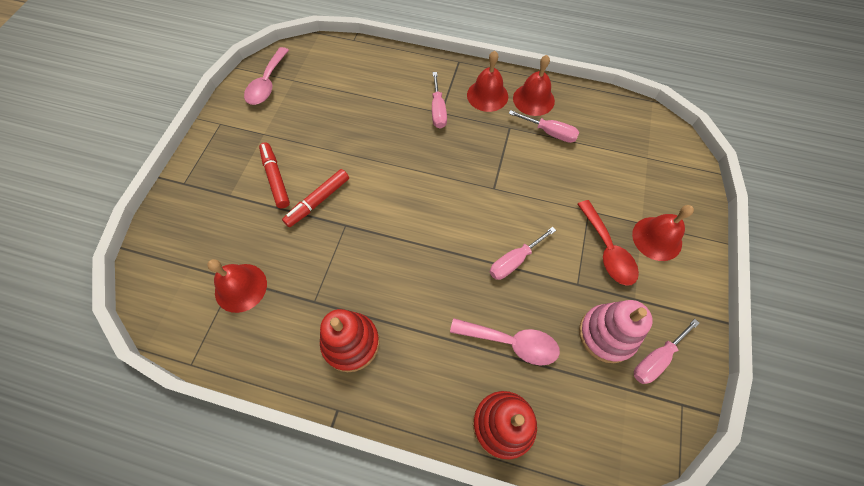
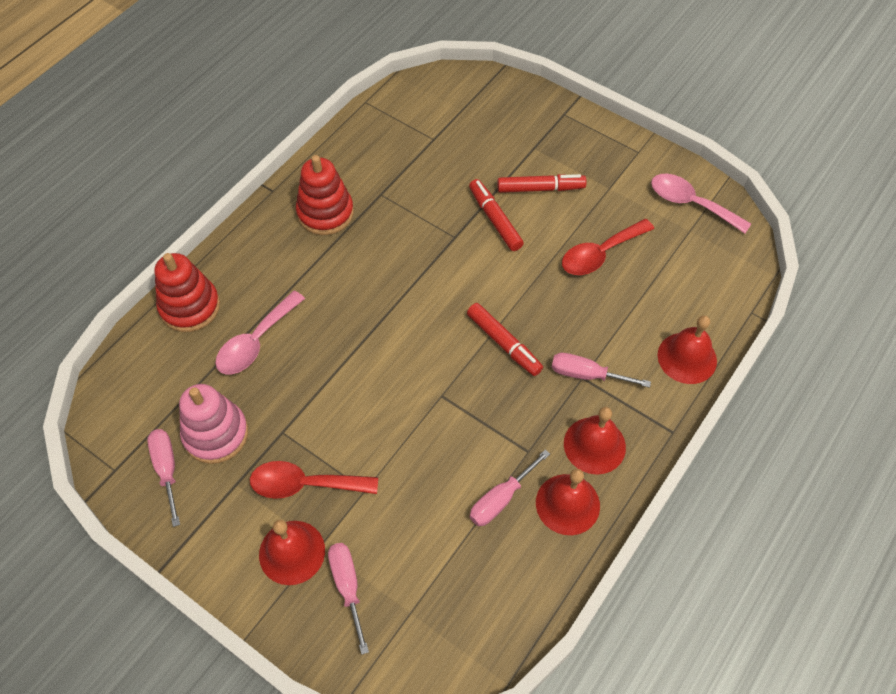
camera: 110 degrees right, 5 degrees down
(241, 287) = (422, 143): red bell -> red bell (687, 358)
(331, 125) = (600, 254): none -> red spoon
(434, 163) = (504, 343): none -> red marker
(514, 261) = (339, 379): pink screwdriver -> pink screwdriver (348, 587)

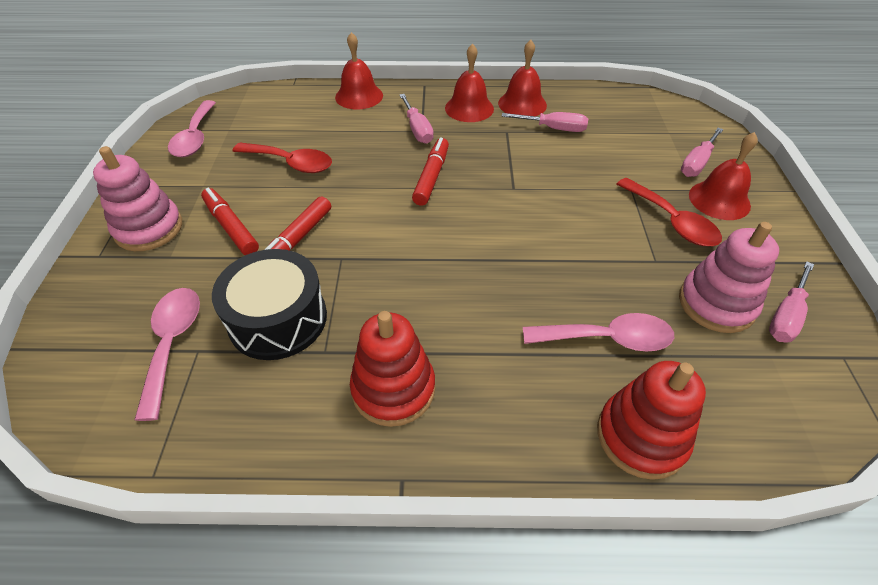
camera: 125 degrees left, 10 degrees down
(426, 182) = (278, 319): none -> black drum
(448, 129) = (172, 343): none -> pink spoon
(575, 144) = (149, 228): none -> pink stacking toy

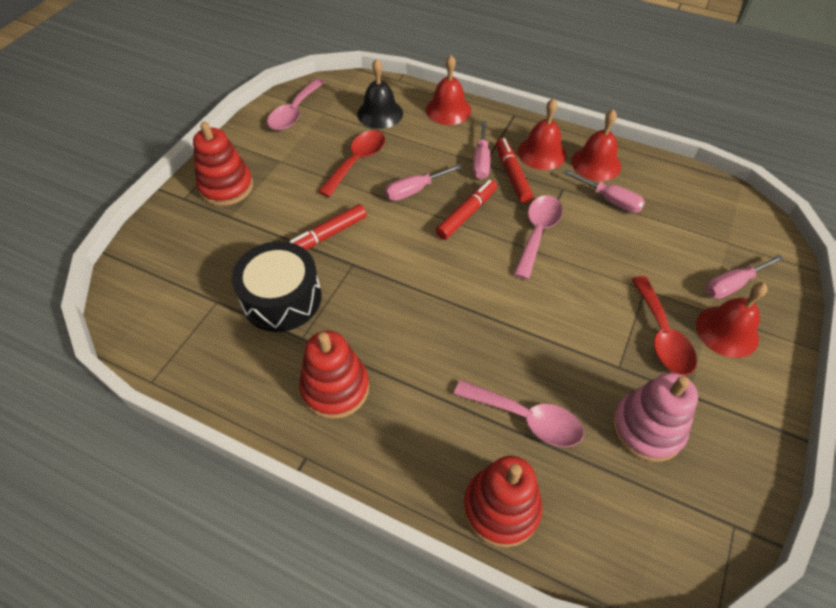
camera: 25 degrees right, 5 degrees up
(149, 228) = (226, 187): pink stacking toy -> red stacking toy
(172, 343) = (203, 289): pink spoon -> pink spoon (537, 233)
(231, 227) = (284, 206): red marker -> red marker (512, 175)
(291, 116) = (380, 113): none -> black bell
(291, 163) = (357, 161): red spoon -> red spoon turned 105 degrees counterclockwise
(786, 316) = (706, 466): pink screwdriver -> pink screwdriver (414, 190)

